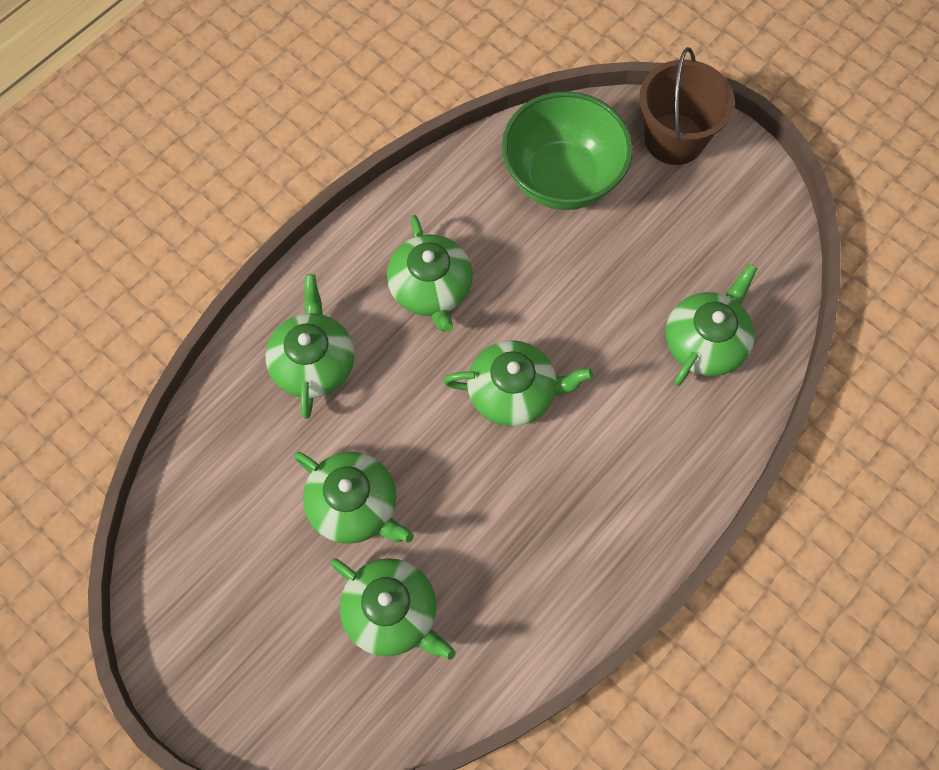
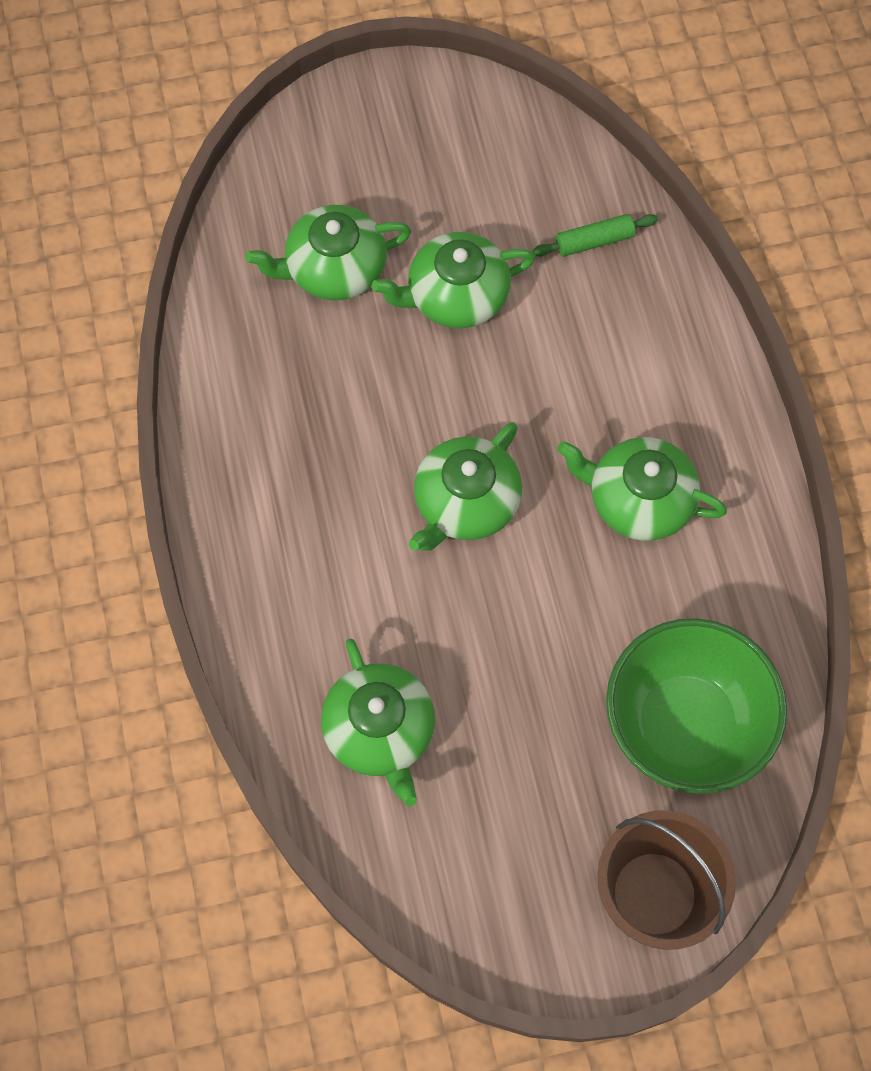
camera: 125 degrees right, 0 degrees up
(241, 438) = (594, 241): none -> green rolling pin
(313, 362) = (630, 343): green teapot -> none

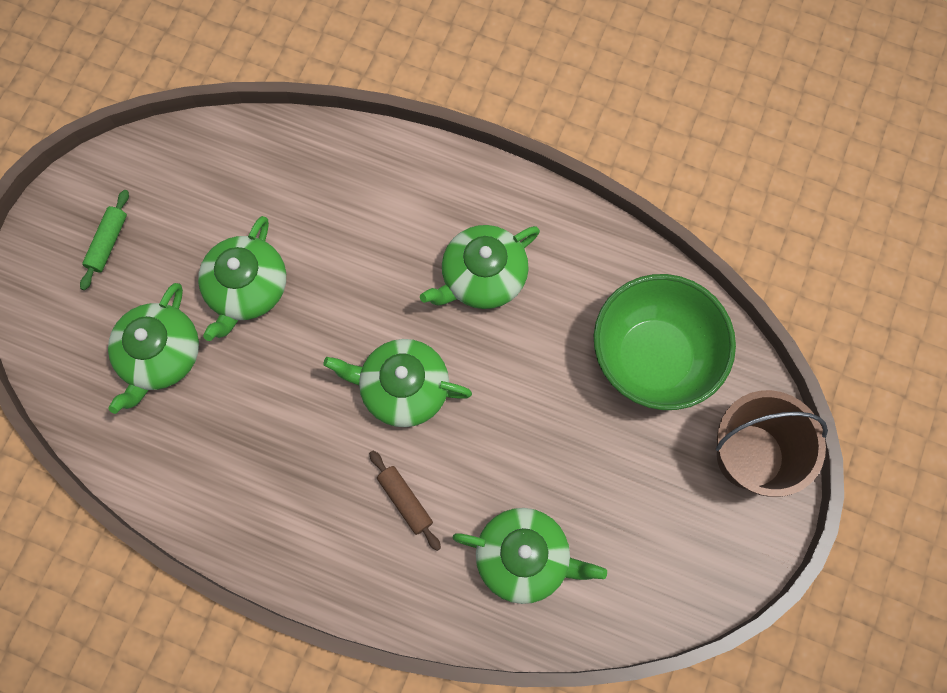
camera: 55 degrees left, 5 degrees up
(355, 580) = (405, 501): none -> brown rolling pin
(465, 502) = (403, 388): green teapot -> green teapot turned 120 degrees clockwise
(594, 241) = (278, 173): green rolling pin -> green rolling pin (108, 243)

